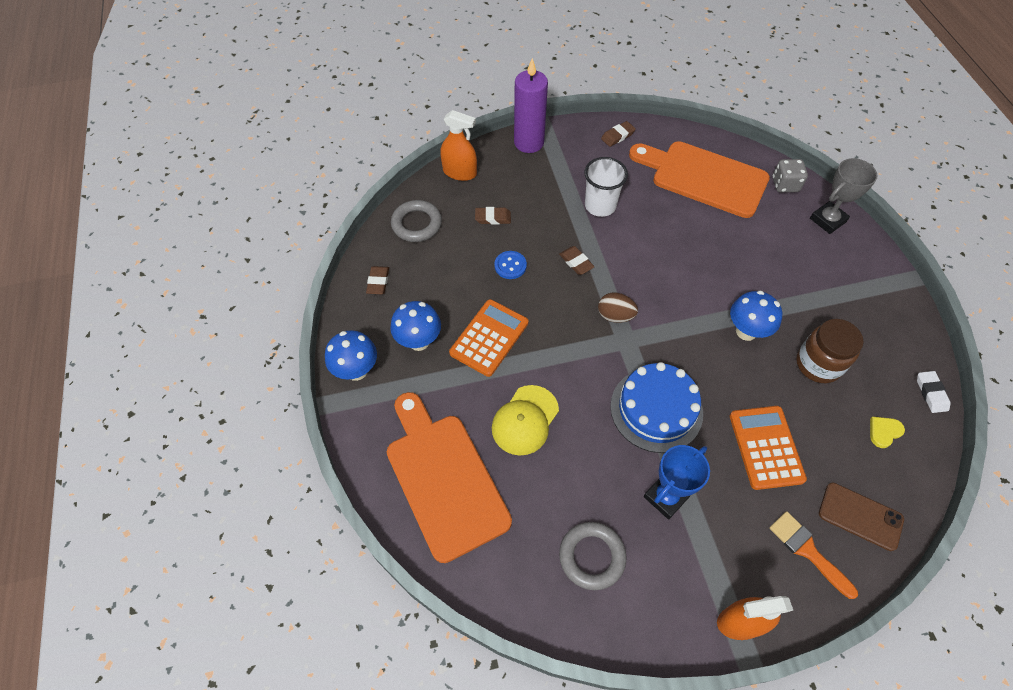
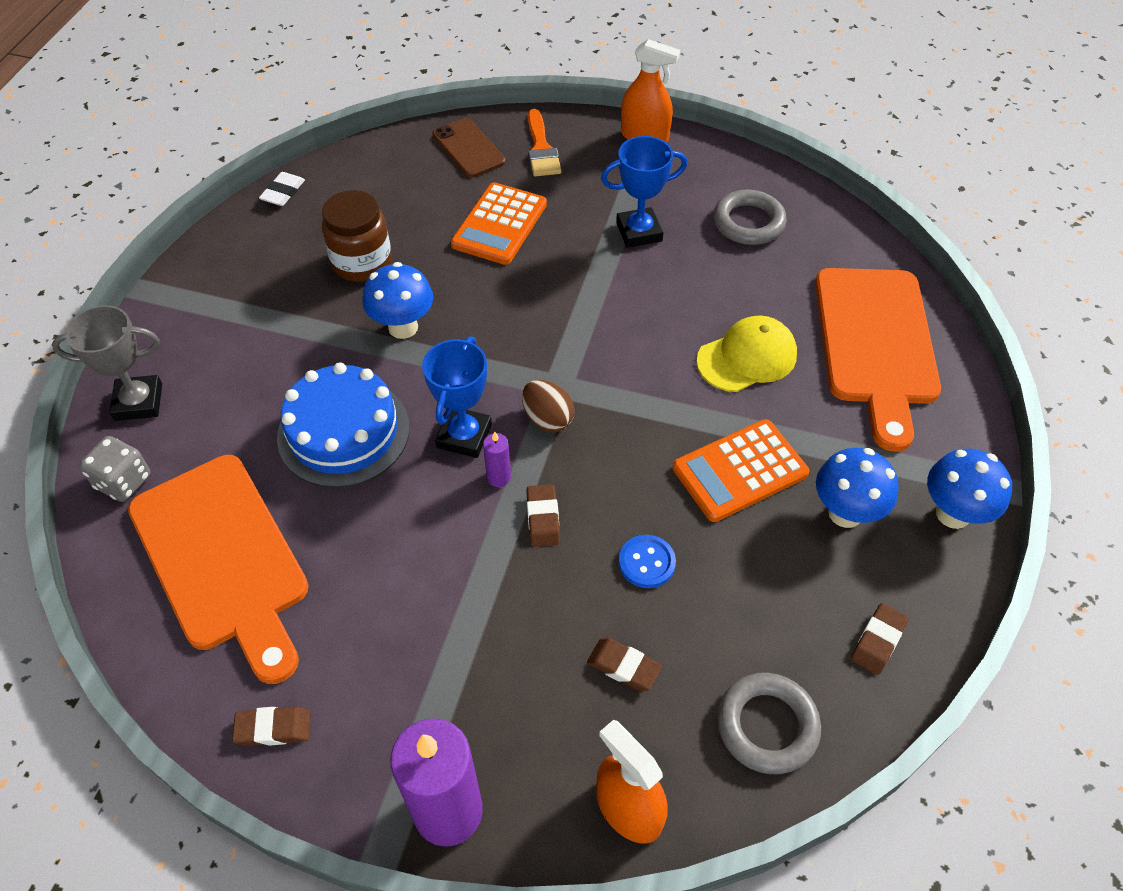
camera: 150 degrees left, 5 degrees down
(600, 206) = (430, 595): white cup -> none
(614, 271) = (498, 477): none -> purple candle
(651, 284) = (464, 436): none -> blue trophy
(656, 409) = (584, 302): blue cake -> blue cake (343, 432)
(884, 432) = (369, 187): yellow heart -> none

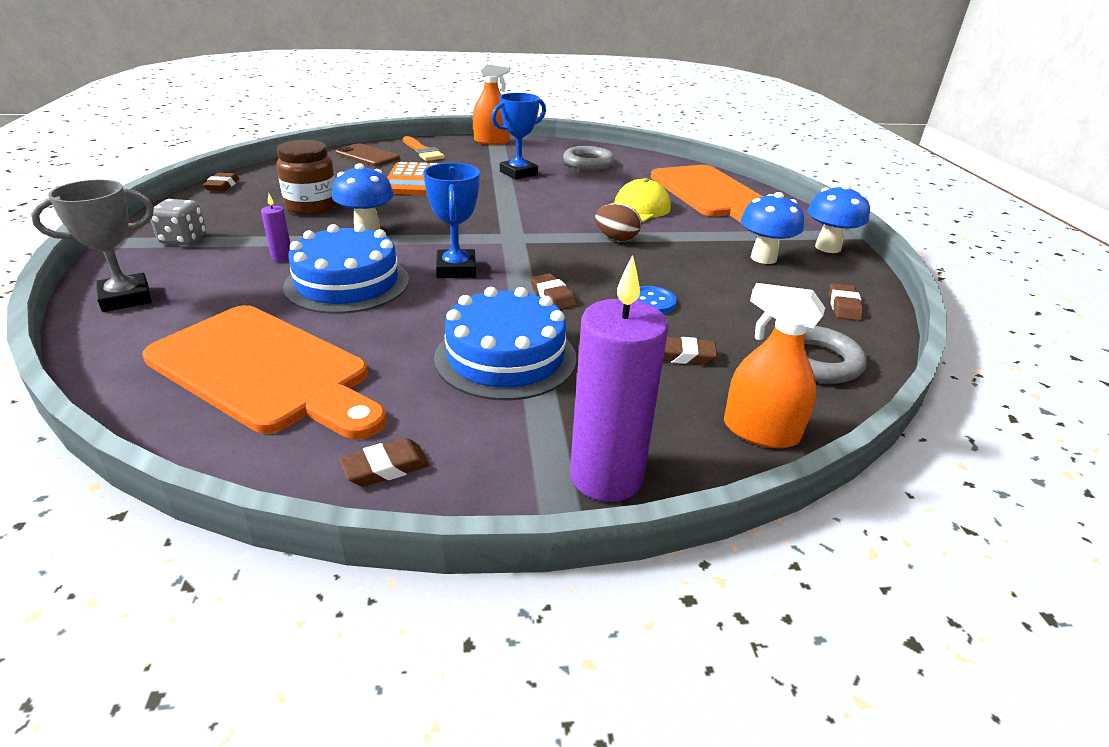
camera: 25 degrees left, 20 degrees down
(123, 481) = (128, 345): grey dice -> grey dice (183, 239)
(283, 192) = (222, 186): white eraser -> brown eraser
(443, 609) = (505, 357): none -> blue cake
(498, 477) = (500, 283): purple candle -> purple candle (282, 257)
(547, 419) = (517, 252): brown egg -> brown egg (616, 238)
(740, 471) = (677, 252): orange calculator -> none

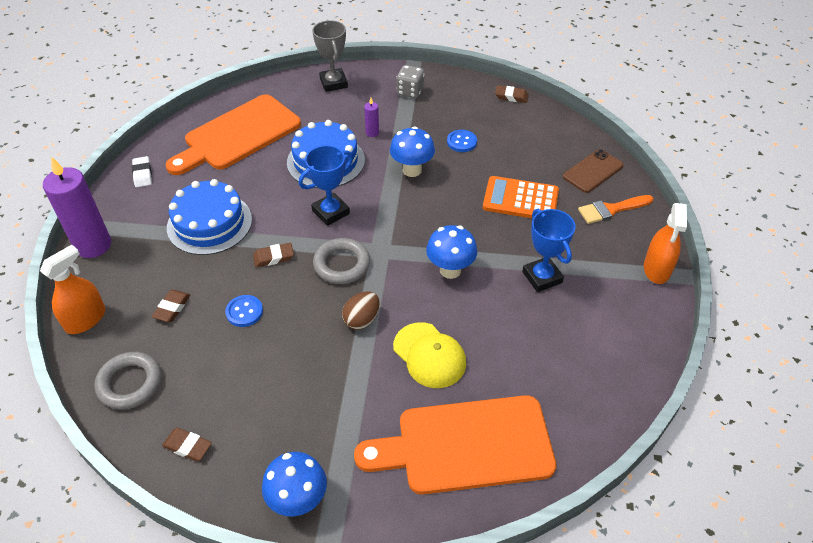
camera: 105 degrees right, 15 degrees up
(312, 207) = (461, 142): brown jar -> blue button
(386, 467) = (142, 174): brown eraser -> white eraser
(456, 269) = (331, 212): blue trophy -> blue trophy turned 45 degrees counterclockwise
(588, 163) = (580, 347): grey ring -> grey ring (342, 264)
(763, 258) = (292, 424): blue mushroom -> blue mushroom (450, 270)

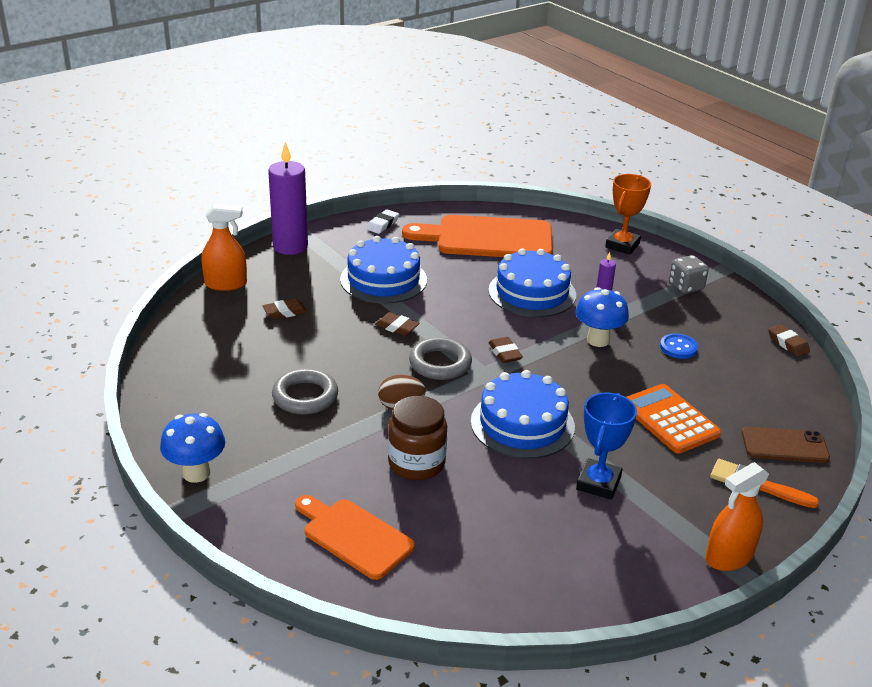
camera: 45 degrees right, 15 degrees down
(130, 383) = (199, 335): grey ring -> grey ring (305, 396)
(187, 446) = (180, 392): brown eraser -> brown eraser (505, 353)
(244, 312) = (327, 345): blue button -> none
(331, 212) = (484, 326): blue trophy -> none
(333, 83) = (622, 245): grey trophy -> orange trophy
(429, 355) = (416, 463): yellow cap -> brown jar
(450, 270) = (522, 424): blue mushroom -> blue cake
(466, 445) = (354, 536): orange cutting board -> orange cutting board, size x0.62

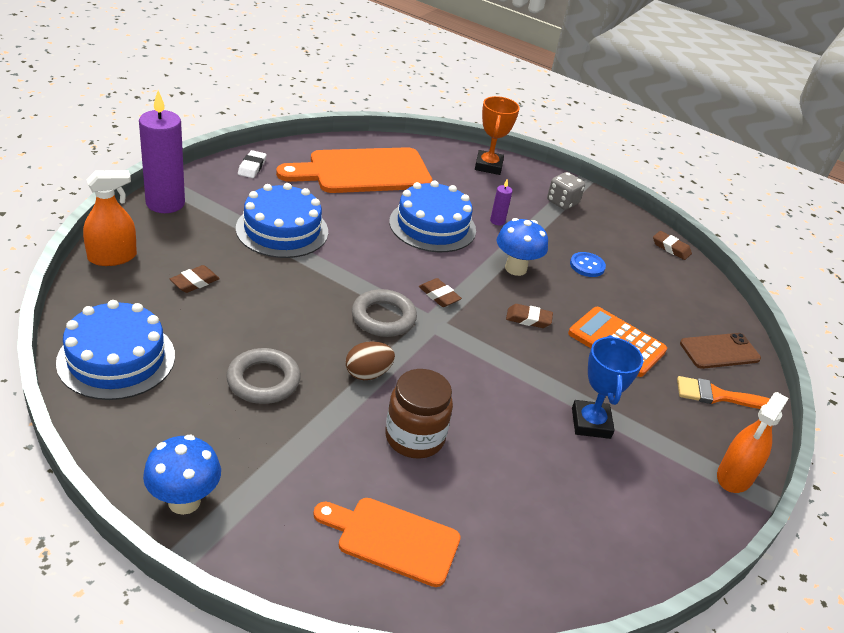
camera: 25 degrees left, 5 degrees up
(397, 327) = (321, 283): brown eraser -> brown eraser (528, 319)
(522, 424) = (493, 372): blue cake -> blue cake (116, 359)

